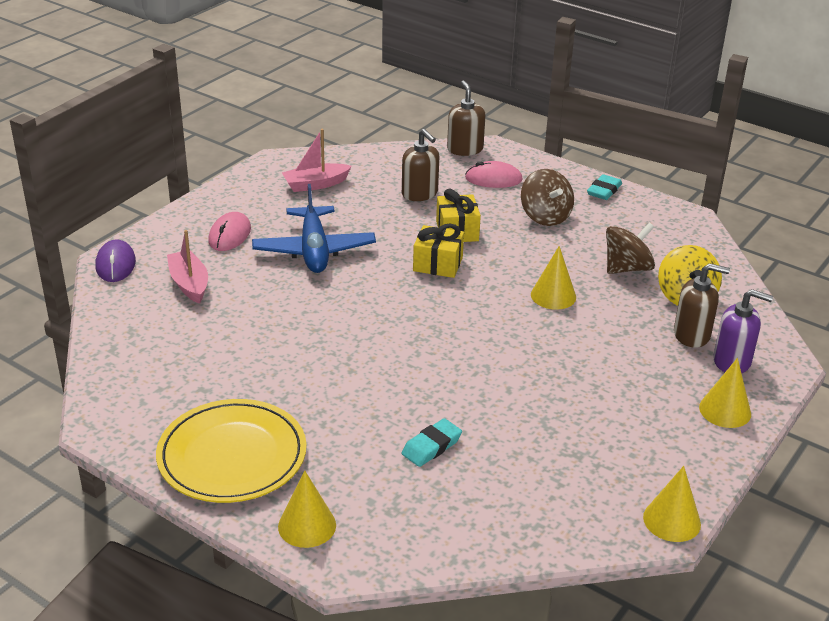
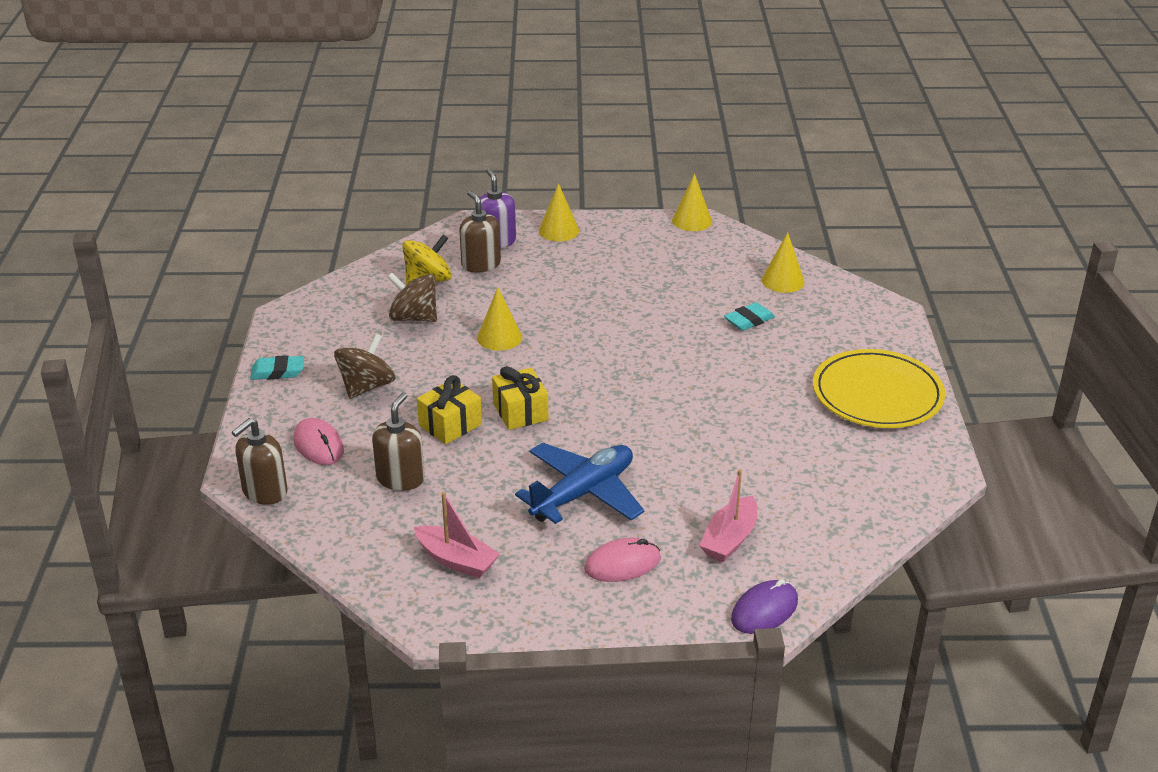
camera: 125 degrees left, 0 degrees up
(307, 525) = (884, 334): yellow cone -> yellow cone (783, 281)
(431, 446) = (749, 320): turquoise eraser -> turquoise eraser turned 45 degrees counterclockwise

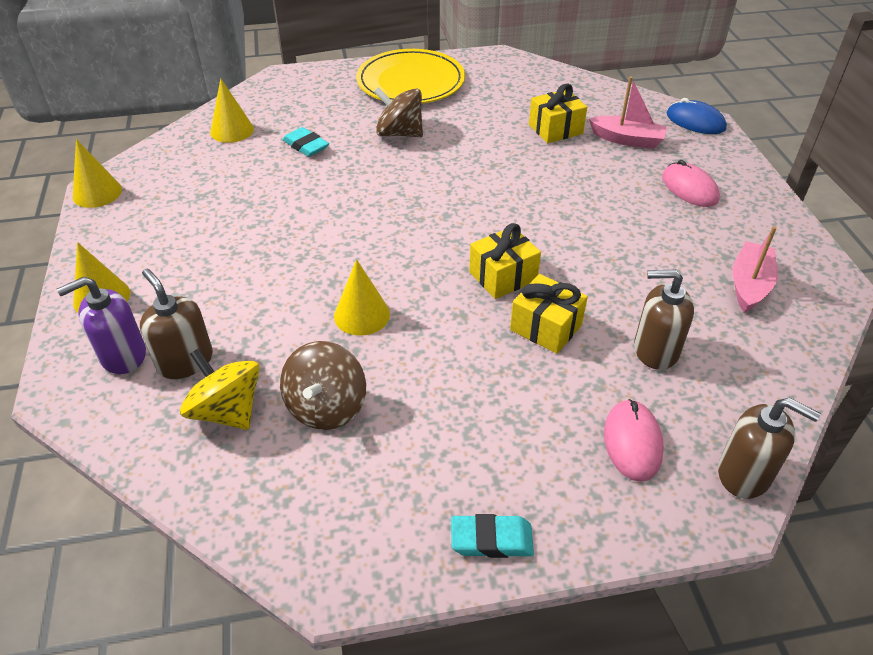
camera: 100 degrees left, 10 degrees up
(277, 372) = (491, 539): turquoise eraser -> turquoise eraser turned 75 degrees counterclockwise
(318, 445) = (632, 442): pink mouse -> pink mouse turned 45 degrees counterclockwise
(366, 387) = (497, 422): brown spinning top -> brown spinning top (399, 133)
(481, 264) = (185, 361): brown soap dispenser -> brown soap dispenser turned 90 degrees clockwise
(583, 493) = (612, 219): blue plane -> none
(760, 487) = (555, 129): none -> yellow gift
(764, 610) = (695, 121): purple mouse -> blue mouse

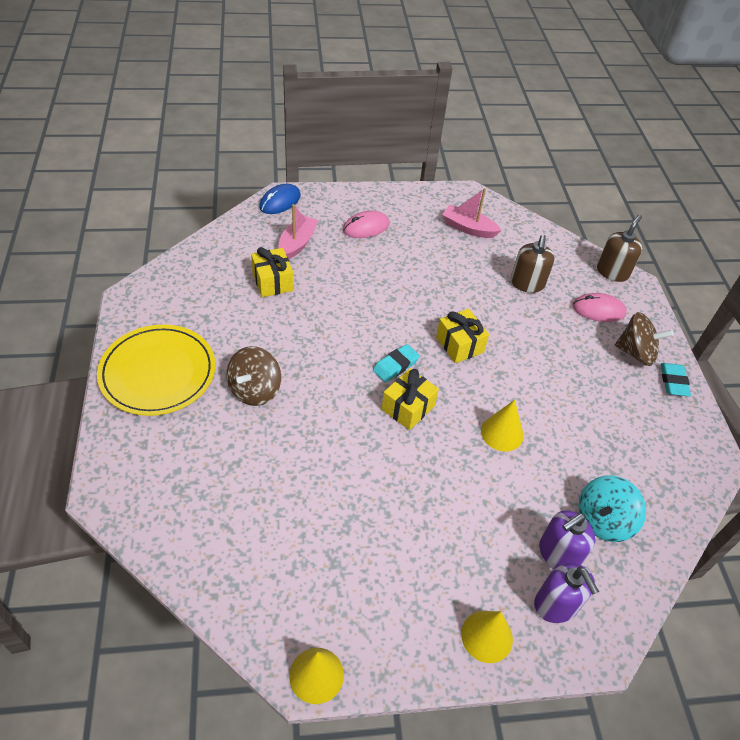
camera: 90 degrees left, 5 degrees up
(185, 361) = (558, 554): brown soap dispenser -> purple soap dispenser
(227, 411) = (603, 520): yellow spinning top -> turquoise spinning top
(232, 130) = (214, 541): yellow cone -> none
(306, 146) = (260, 468): turquoise eraser -> turquoise eraser (395, 365)
(326, 407) = (592, 458): brown spinning top -> brown spinning top (636, 352)
(546, 327) = (510, 330): yellow gift -> yellow gift (408, 407)

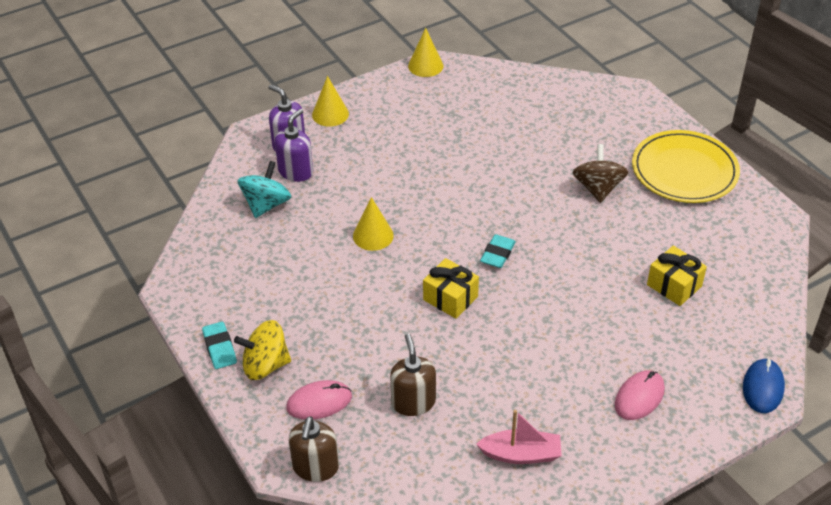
camera: 160 degrees right, 5 degrees down
(297, 243) = (692, 340): pink boat -> none
(408, 407) = (464, 224): yellow gift -> none
(636, 352) = (265, 365): brown spinning top -> yellow spinning top

